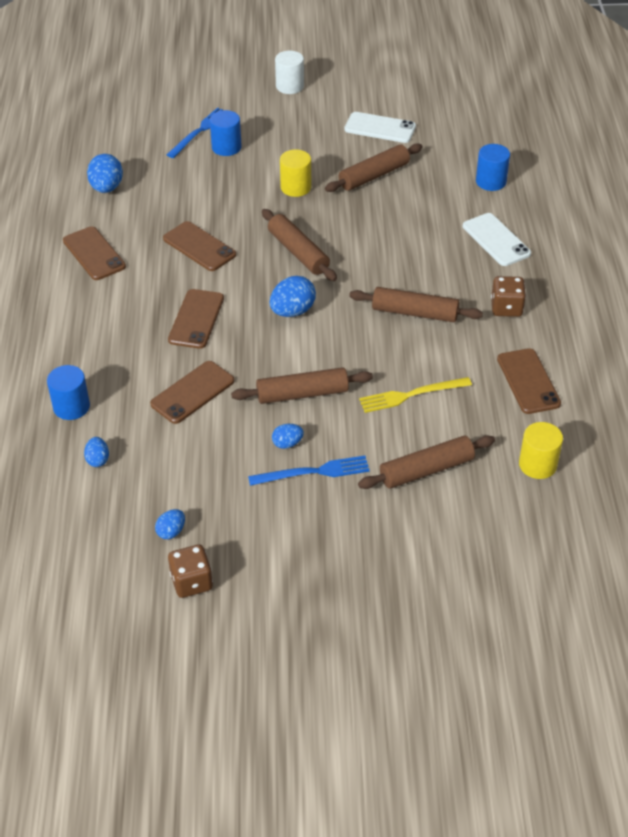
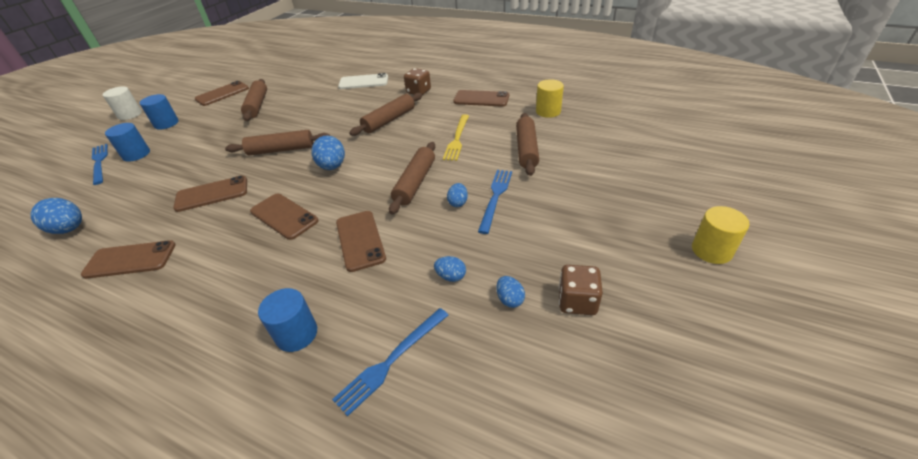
camera: 60 degrees left, 5 degrees down
(73, 477) = (391, 361): none -> blue fork
(98, 460) = (383, 332): blue egg -> blue egg (451, 276)
(296, 187) = (221, 135): yellow cylinder -> yellow cylinder (711, 250)
(380, 128) = (222, 94): white phone -> brown phone
(491, 181) = (318, 73): blue cylinder -> blue cylinder (166, 124)

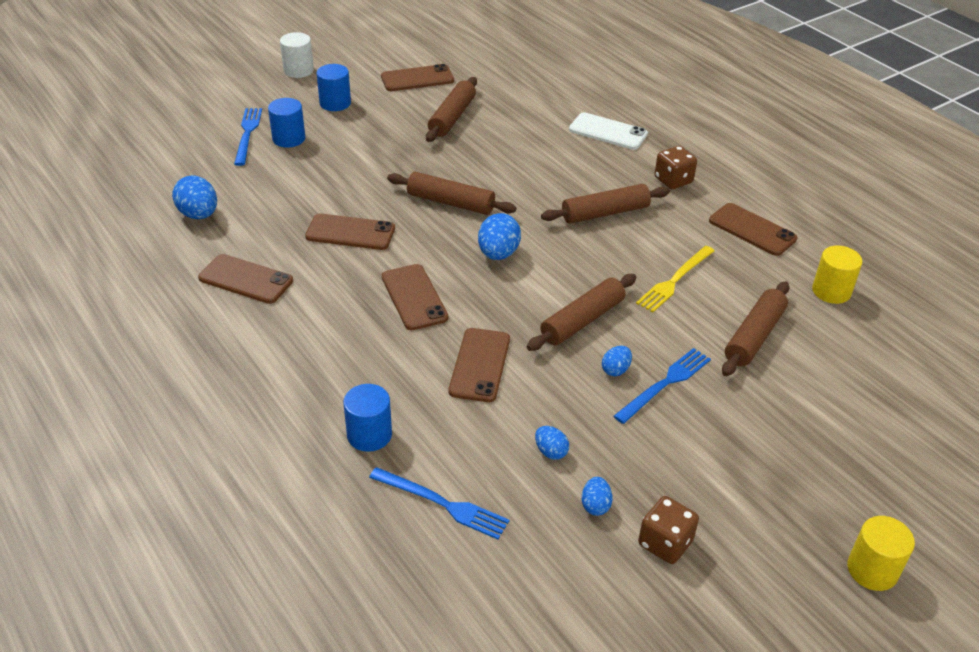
camera: 25 degrees right, 0 degrees up
(391, 361) = (442, 504): blue fork -> blue fork turned 135 degrees counterclockwise

